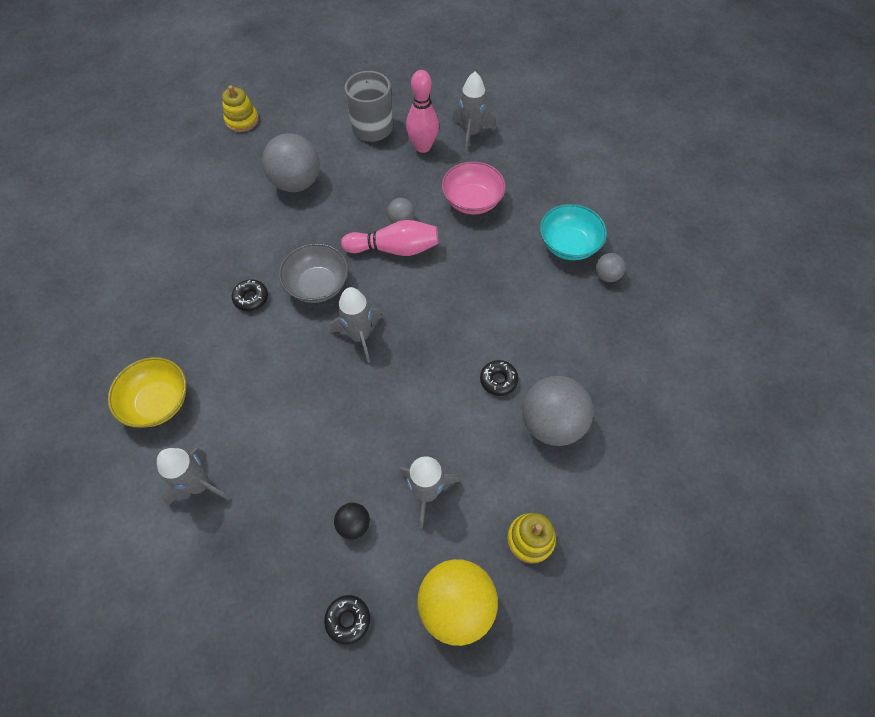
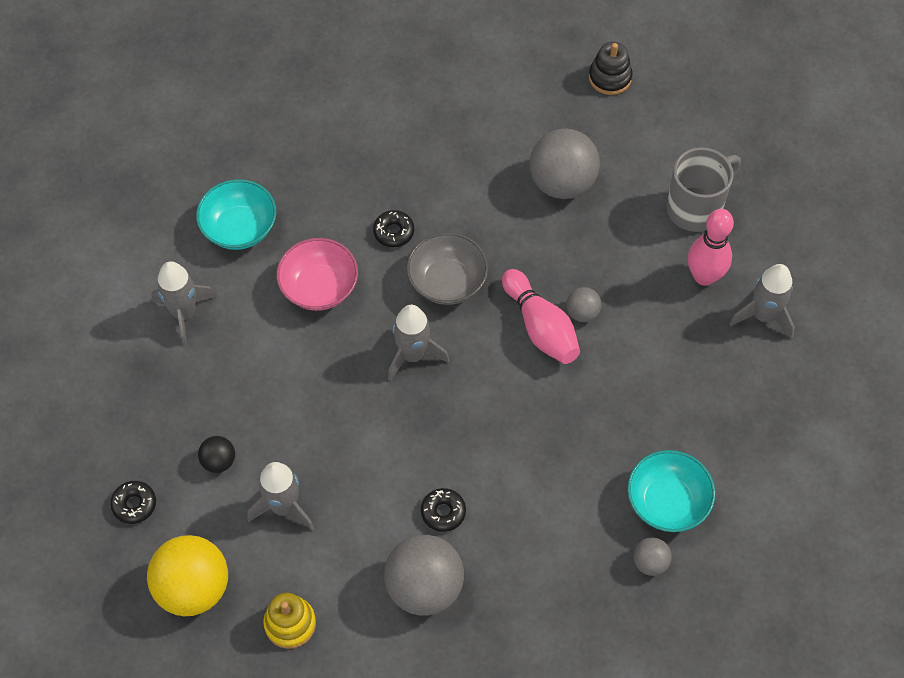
camera: 60 degrees right, 0 degrees up
(158, 402) = (239, 228): yellow bowl -> turquoise bowl
(242, 120) = (610, 77): yellow stacking toy -> black stacking toy
(472, 201) = (660, 369): pink bowl -> pink bowl (319, 287)

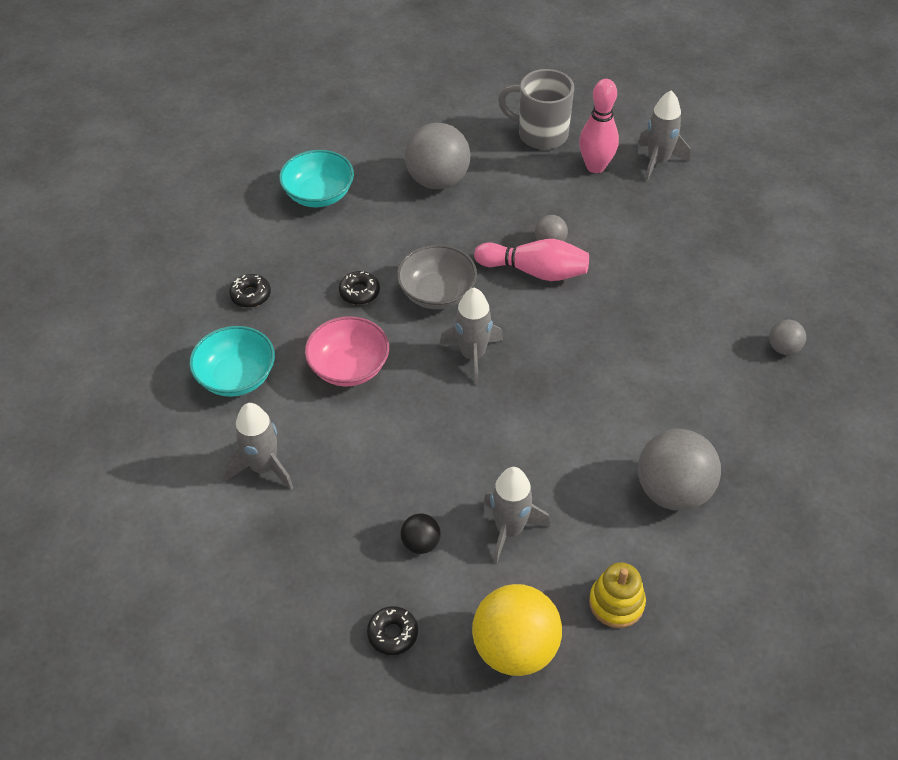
camera: 45 degrees left, 10 degrees down
(443, 512) = (622, 433): black donut -> black donut (251, 295)
(610, 77) = (390, 102): black stacking toy -> none
(667, 502) = (745, 305): turquoise bowl -> turquoise bowl (319, 195)
(696, 208) = (540, 134): grey mug -> grey mug turned 75 degrees counterclockwise

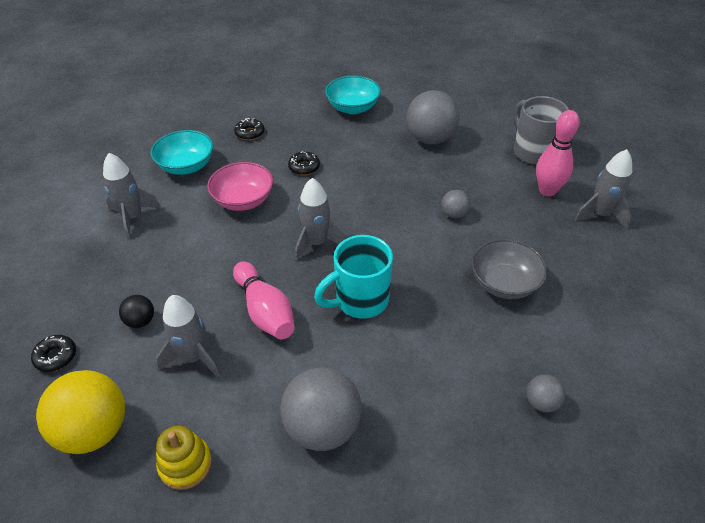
camera: 45 degrees right, 5 degrees down
(437, 293) = (345, 196): grey bowl -> grey bowl (504, 283)
(535, 271) = (421, 223): pink bowling pin -> pink bowling pin (265, 311)
(573, 376) = (360, 300): none -> turquoise mug

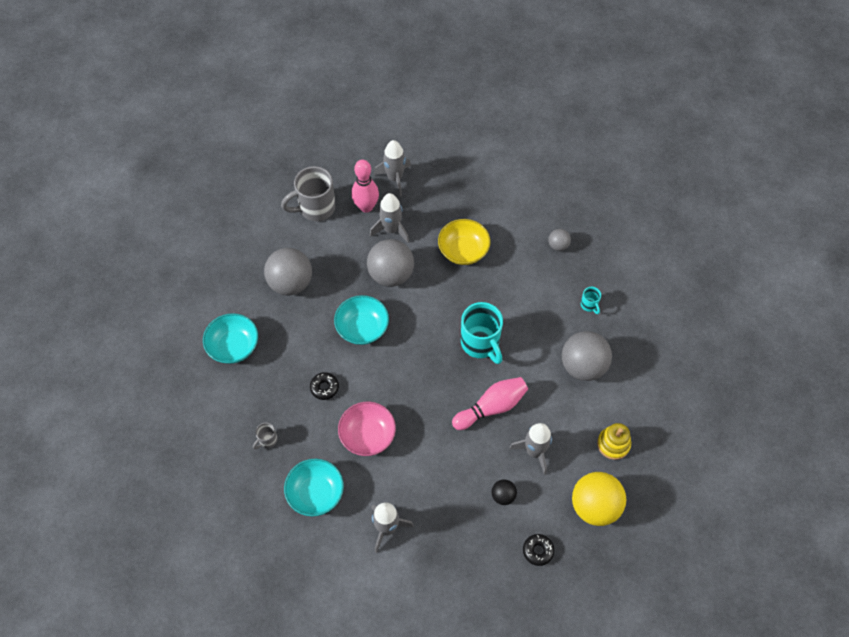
camera: 90 degrees left, 15 degrees up
(250, 133) = (267, 440): black donut -> grey mug
(316, 243) = (421, 374): grey rocket -> grey rocket (391, 229)
(378, 192) = (362, 328): none -> turquoise bowl
(434, 444) = (589, 305): none -> turquoise mug
(454, 214) = (391, 274): grey ball -> grey ball, size x2.07
(504, 283) = (463, 251): grey bowl -> yellow bowl

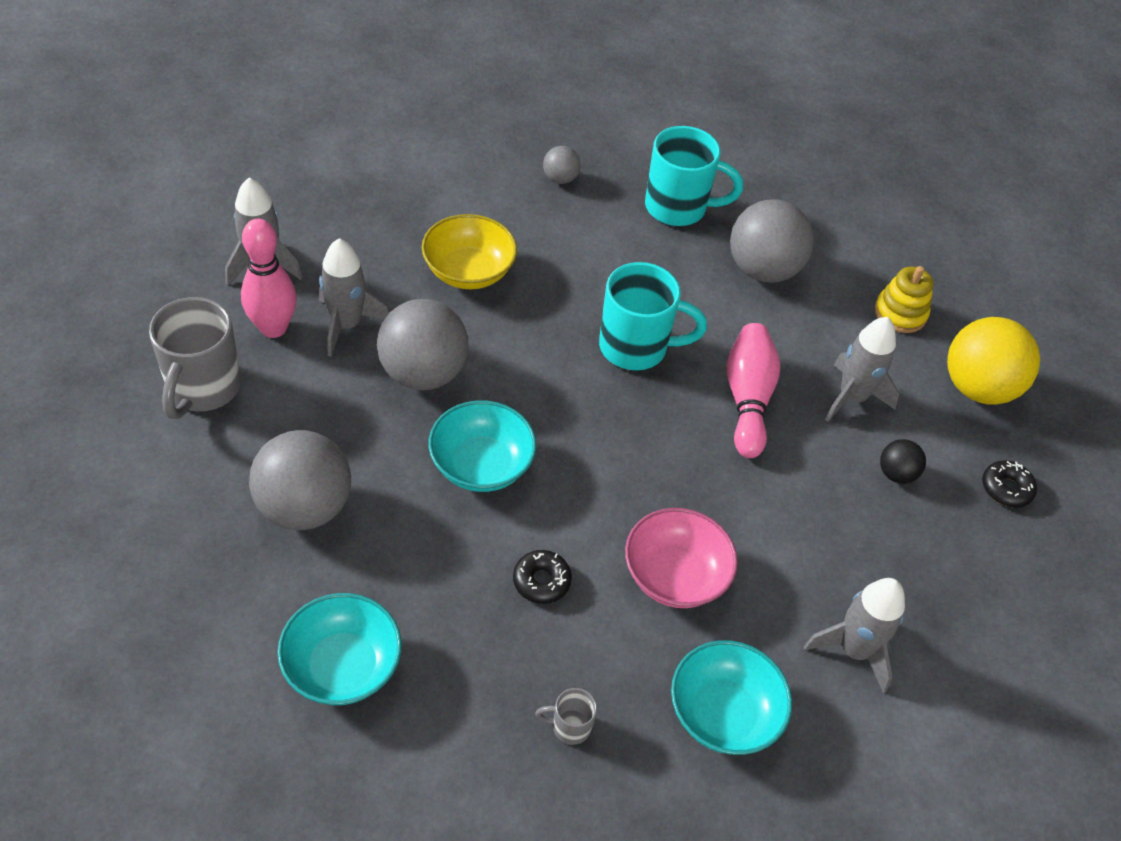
camera: 60 degrees left, 10 degrees down
(267, 440) = (569, 726): grey mug -> grey mug turned 105 degrees clockwise
(589, 305) = (678, 208): turquoise mug -> turquoise mug, size x2.19

